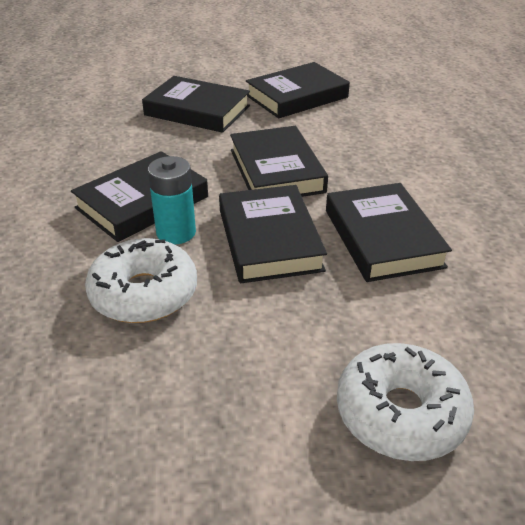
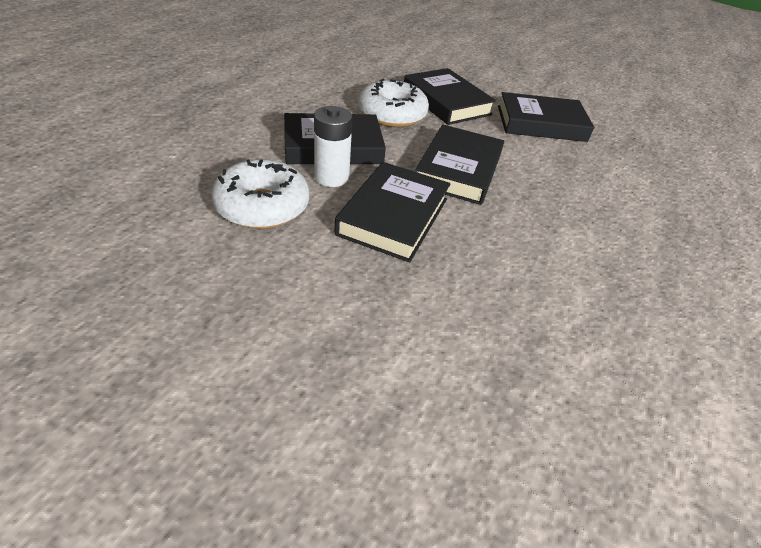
camera: 30 degrees right, 5 degrees up
(176, 232) = (331, 177): turquoise battery -> white battery
(382, 238) = (490, 263): black book -> none
(400, 413) = (342, 407): white donut -> white donut (392, 114)

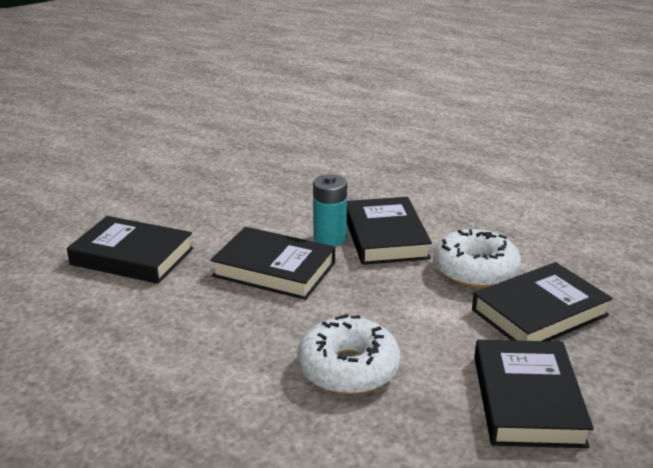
camera: 95 degrees right, 15 degrees down
(262, 206) = (281, 212): white donut -> white donut (348, 368)
(331, 177) = (329, 238): white battery -> turquoise battery
(458, 170) = (365, 311): black book -> black book (132, 256)

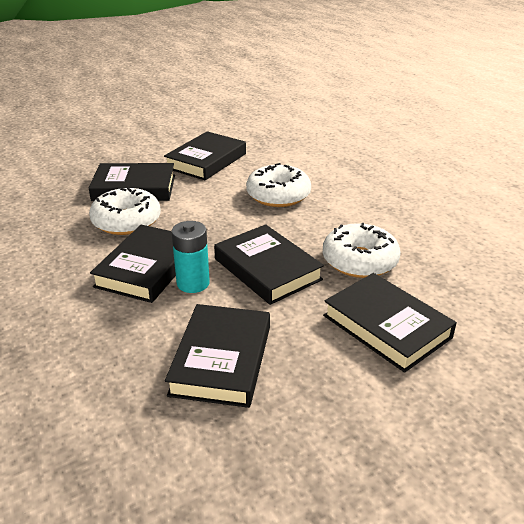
camera: 150 degrees left, 5 degrees up
(182, 308) = (359, 261): none -> white donut
(252, 202) = (221, 360): none -> black book

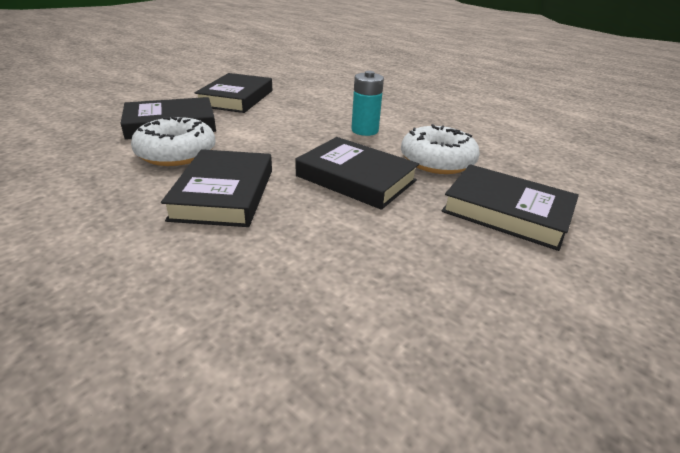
camera: 20 degrees left, 0 degrees up
(193, 283) = (285, 201): turquoise battery -> turquoise battery (365, 130)
(221, 360) = (367, 274): black book -> none
(278, 195) = (324, 118): white donut -> none

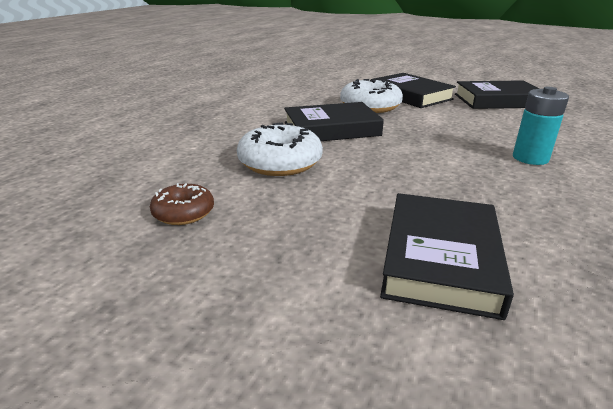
camera: 75 degrees right, 5 degrees down
(356, 178) = (412, 167): black book -> none
(408, 357) = (183, 212): none -> brown donut
(437, 161) = (517, 205): white donut -> white donut (280, 162)

